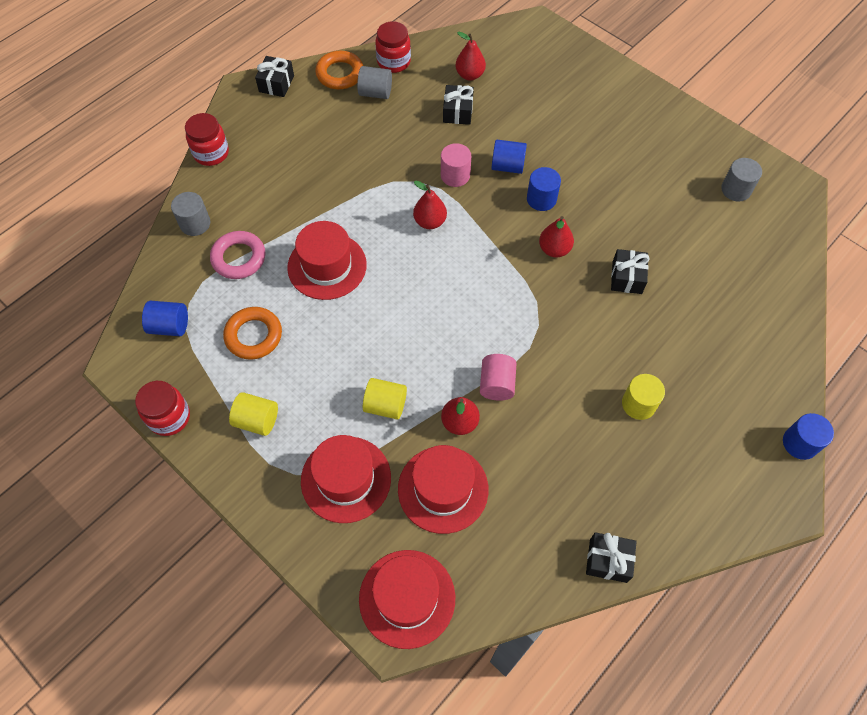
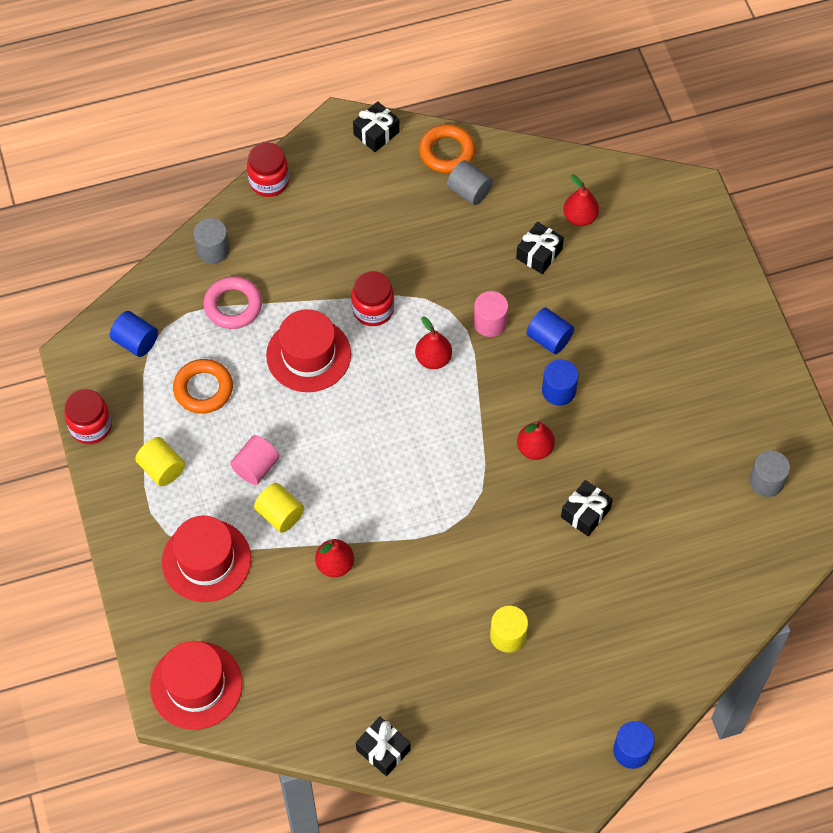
camera: 30 degrees right, 0 degrees up
(393, 62) = (510, 164): red jar -> red jar (373, 310)
(443, 489) = (283, 614): red hat -> none
(497, 384) = (391, 548): pink cylinder -> pink cylinder (256, 467)

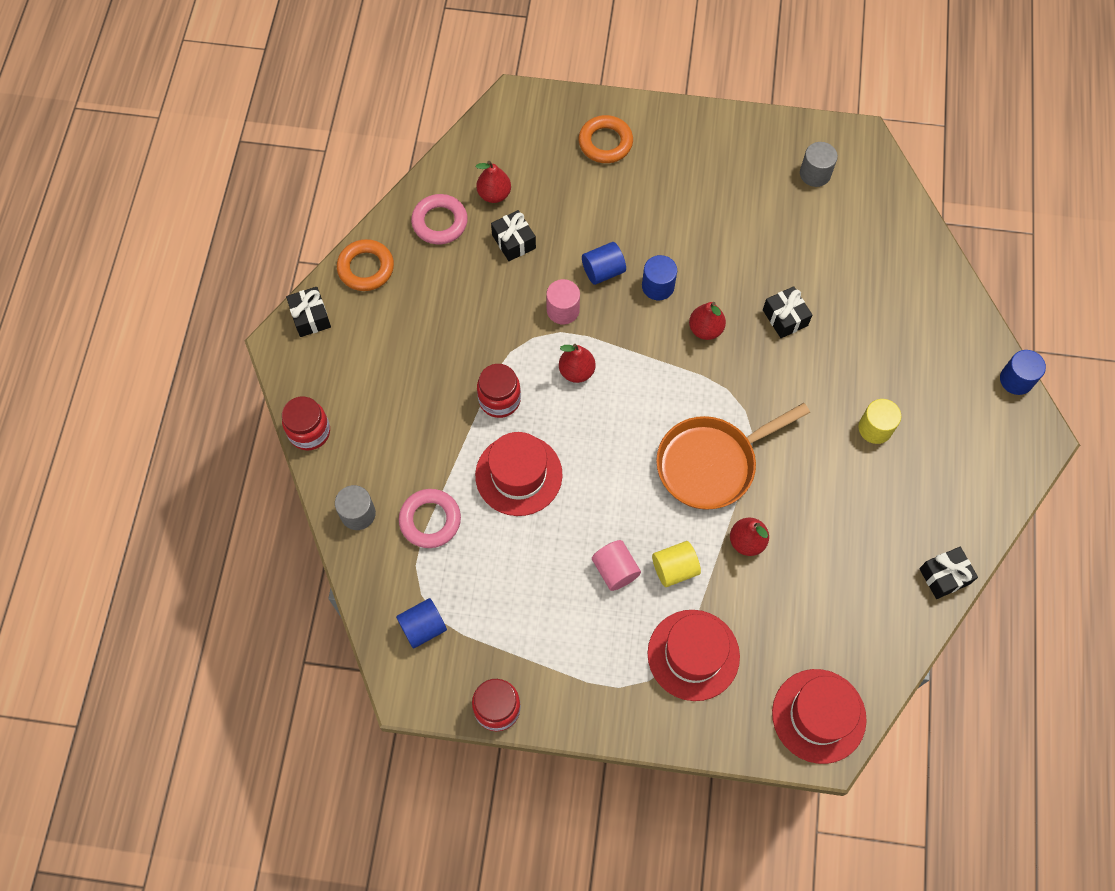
camera: 65 degrees left, 5 degrees up
(162, 469) = (576, 657): yellow cylinder -> none
(203, 389) = (508, 584): orange ring -> orange ring (605, 142)
(398, 506) = (711, 464): none -> orange pan
(469, 191) = (418, 268): grey cylinder -> none
(525, 187) = (440, 222): none -> pink ring

